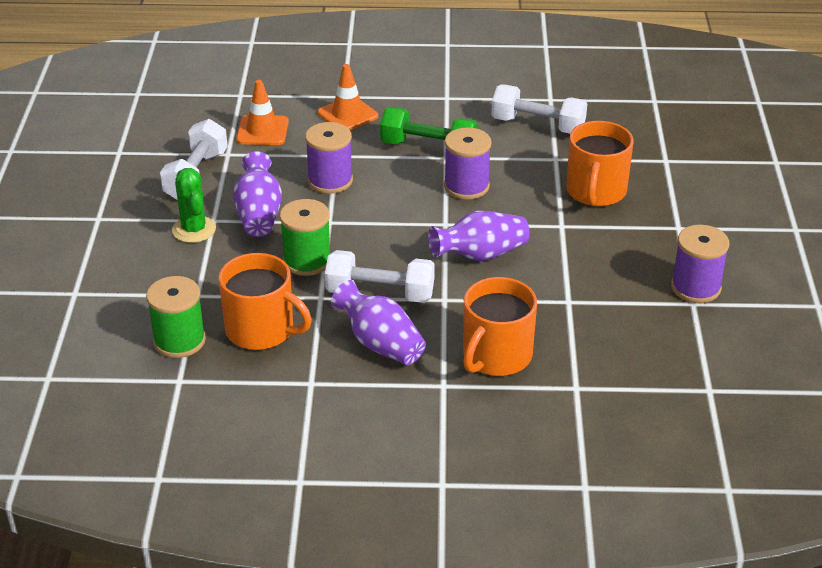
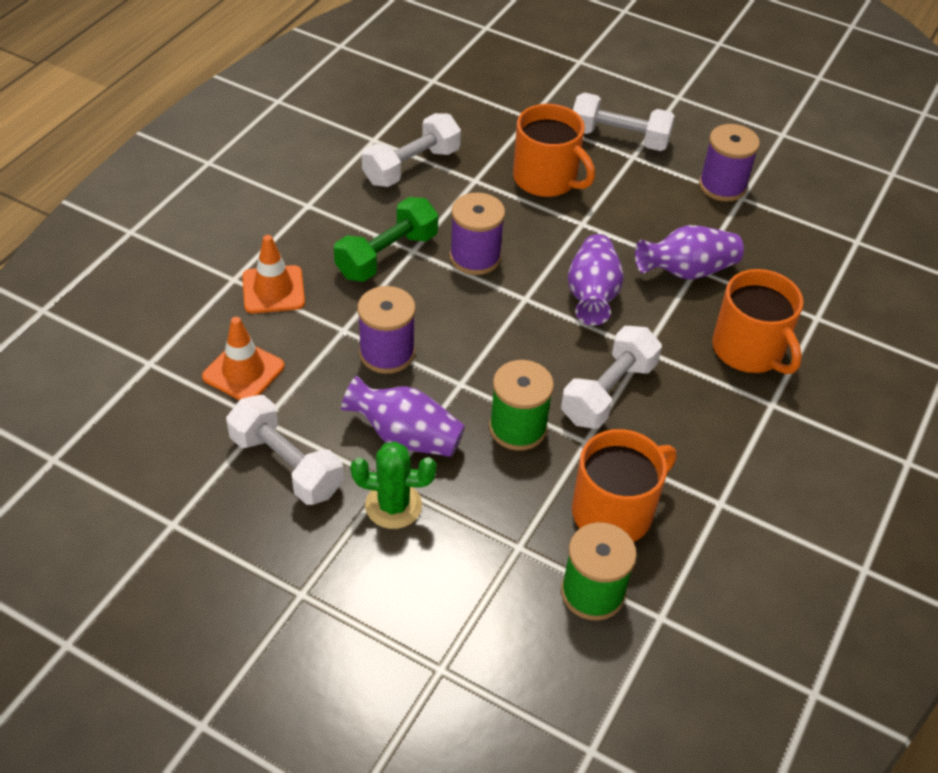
camera: 65 degrees left, 10 degrees up
(380, 343) = (687, 424): purple vase -> purple vase (686, 271)
(693, 213) = (619, 138): none -> white dumbbell

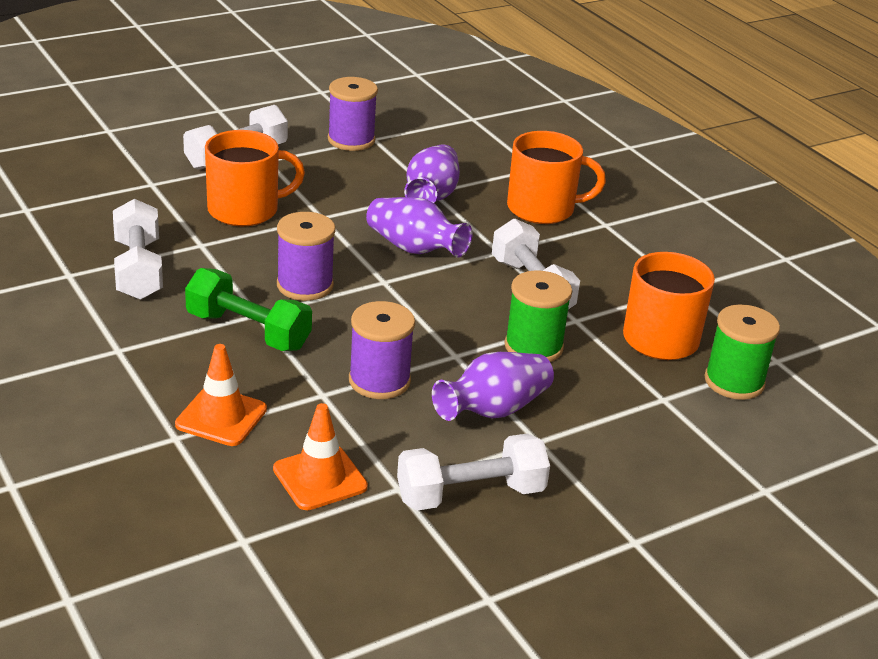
camera: 60 degrees left, 15 degrees down
(387, 255) = (248, 331): green dumbbell -> green dumbbell turned 45 degrees counterclockwise
(393, 505) = (570, 448): green cactus -> none

